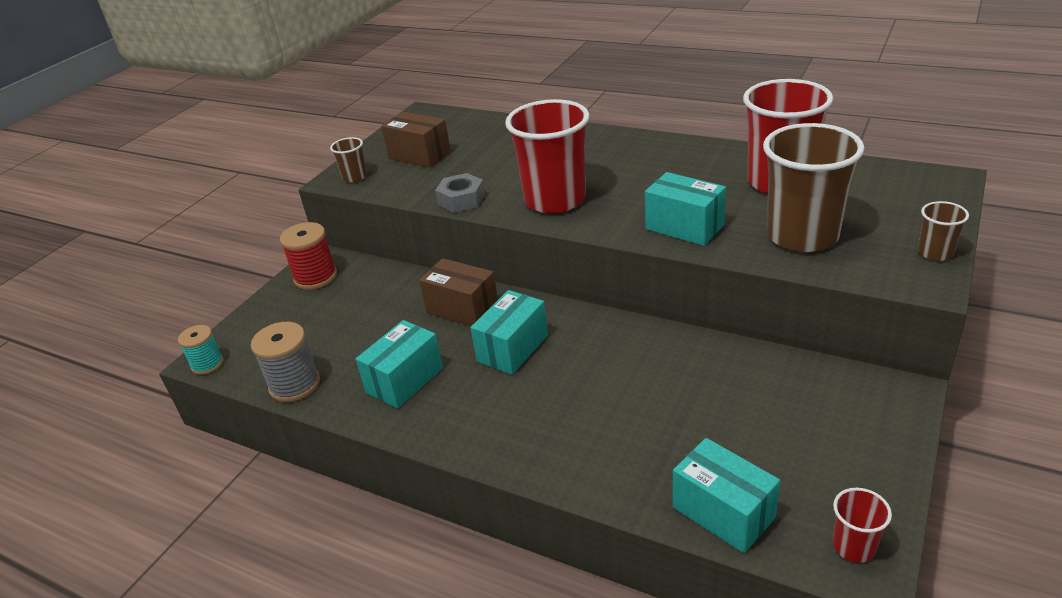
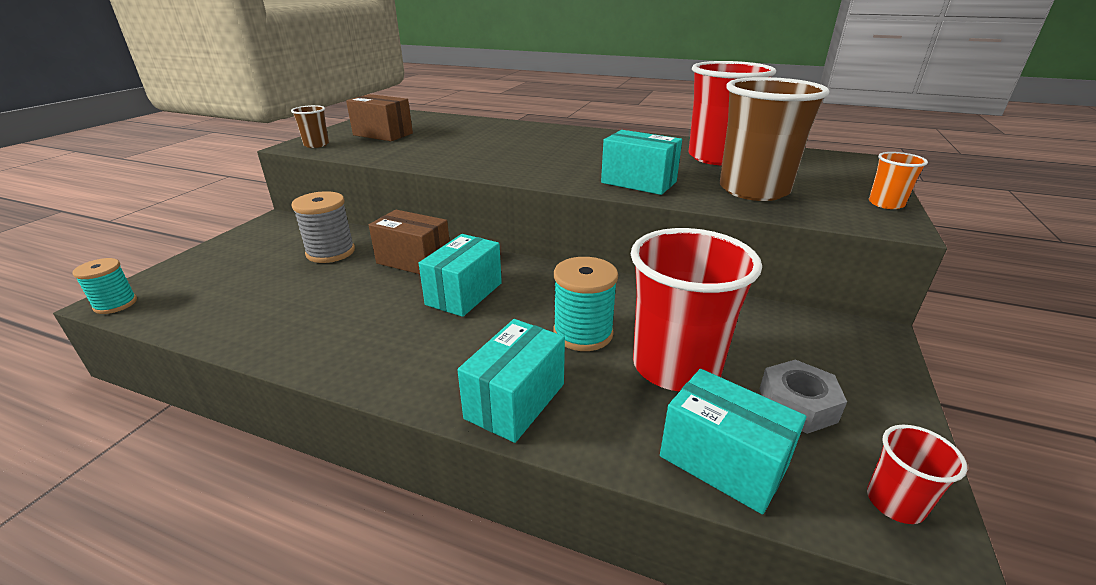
camera: 10 degrees left, 5 degrees down
(294, 384) = (212, 324): grey spool -> grey spool (330, 252)
(315, 277) = (266, 233): red spool -> none
(405, 380) = (341, 321): turquoise box -> turquoise box (515, 401)
(461, 200) = (419, 161): grey nut -> grey nut (797, 405)
(555, 200) = (510, 163): red cup -> red cup (676, 366)
(622, 392) = (583, 333): none -> turquoise spool
(935, 253) = (886, 204): brown cup -> orange cup

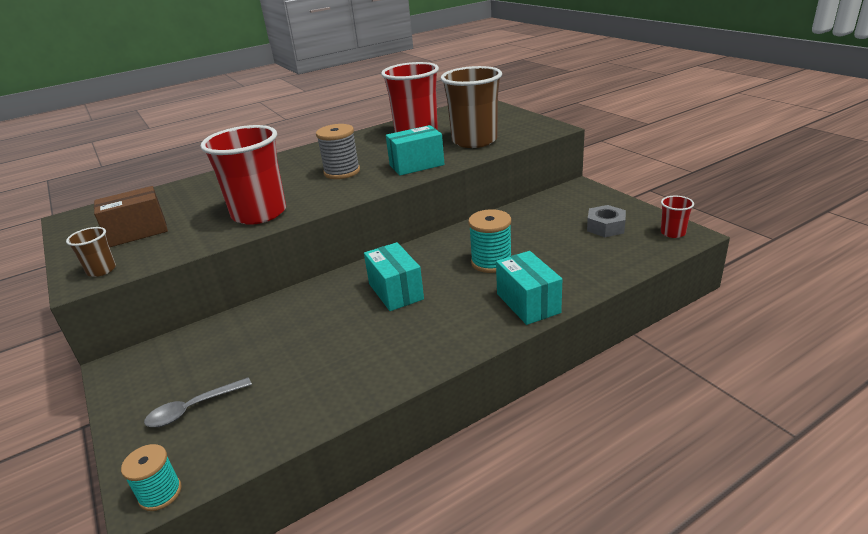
camera: 50 degrees left, 0 degrees up
(228, 271) = (193, 408): none -> grey spoon
(330, 252) = (242, 341): grey spool -> grey spool (342, 172)
(414, 261) = (318, 302): brown box -> none
(676, 366) = (549, 245): red cup -> red cup (259, 213)
(722, 462) = (622, 260): turquoise box -> none
(886, 204) = (532, 121): orange cup -> none

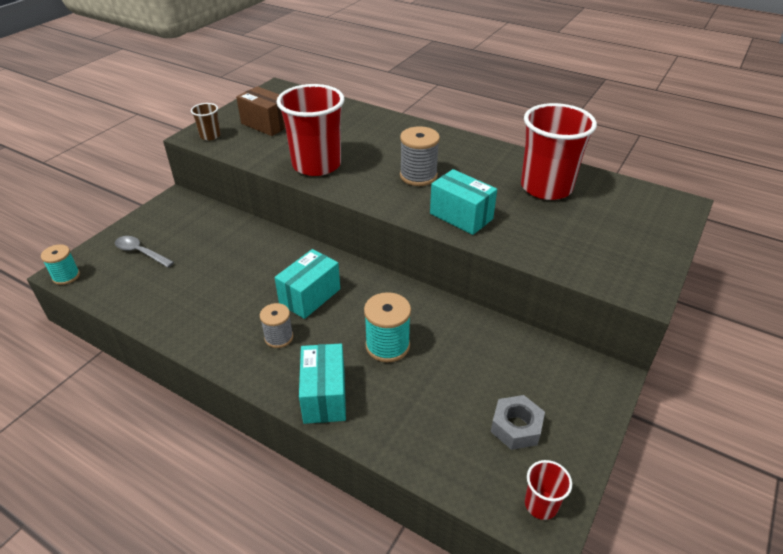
camera: 60 degrees right, 10 degrees up
(436, 318) = (279, 337): none -> grey spool
(474, 141) = (553, 237): brown cup -> none
(528, 303) = (324, 396): turquoise box -> turquoise box turned 45 degrees counterclockwise

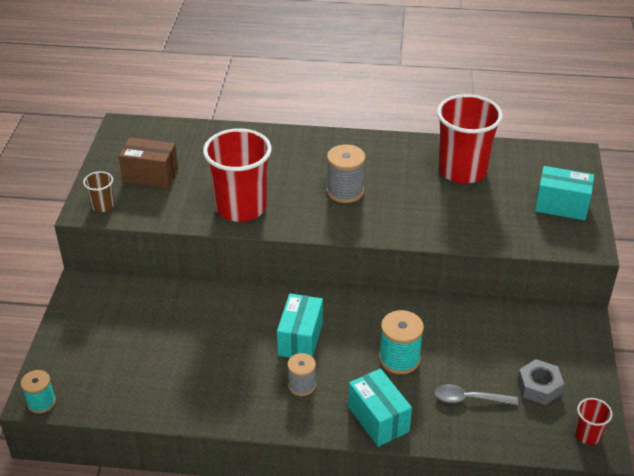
camera: 25 degrees left, 0 degrees up
(141, 252) = (97, 352): grey spoon -> grey spoon (469, 399)
(461, 216) = (410, 221): turquoise box -> turquoise box (561, 206)

